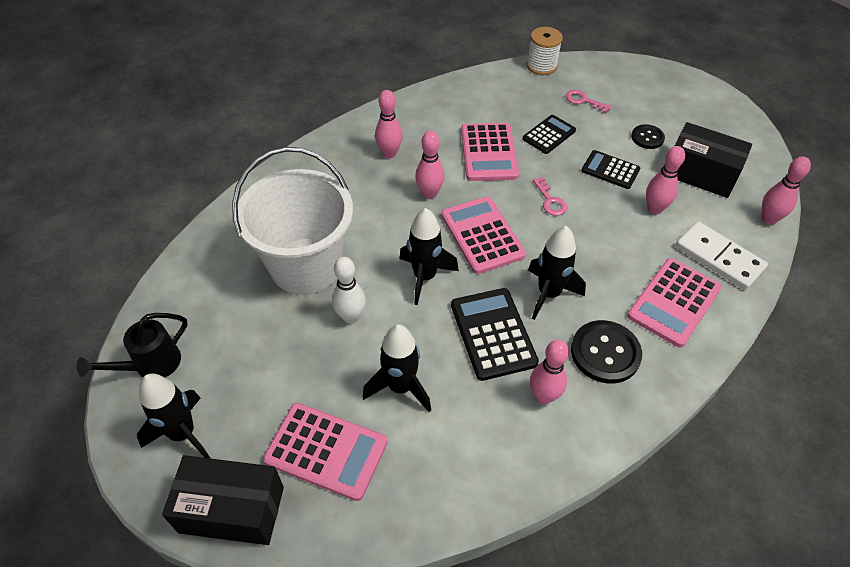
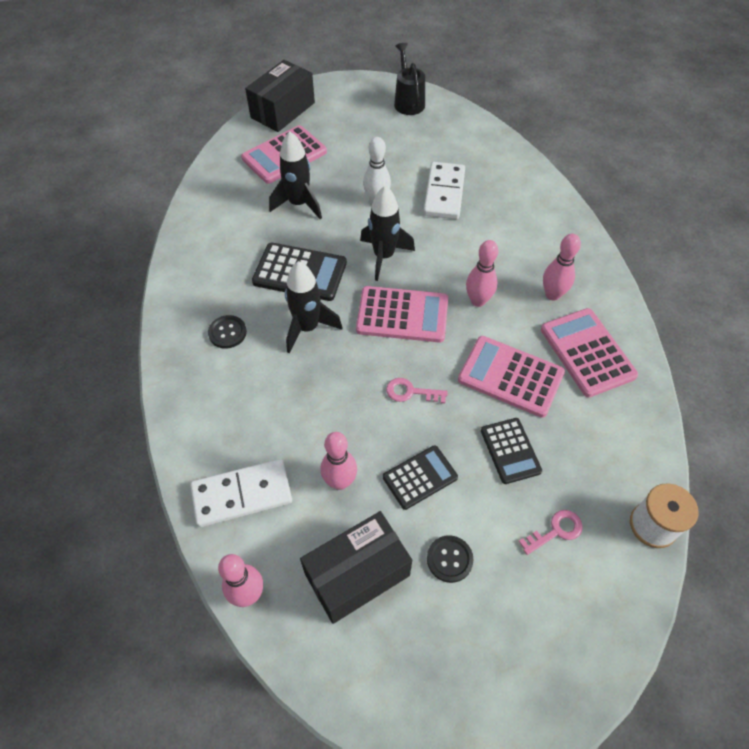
camera: 120 degrees right, 5 degrees up
(183, 433) = (347, 103): black rocket -> none
(306, 266) = (444, 193): white bucket -> white domino
(543, 396) = (227, 275): pink bowling pin -> none
(605, 353) = (227, 333): black button -> black button, size x0.60
(674, 302) = (229, 415): pink calculator -> pink calculator (587, 352)

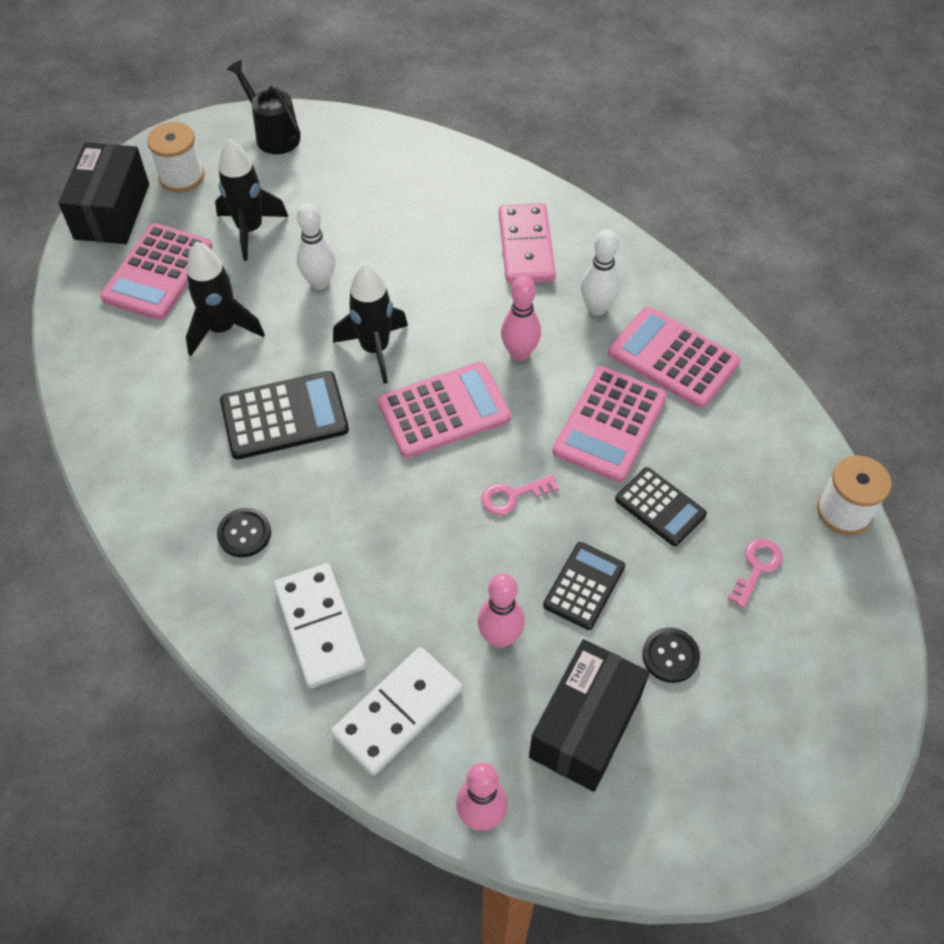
camera: 30 degrees left, 0 degrees up
(307, 328) = (341, 479): black rocket -> black rocket (250, 230)
(336, 106) = (182, 177): none -> white spool
(444, 193) = (396, 238): white domino -> white domino (319, 627)
(510, 376) = (610, 424): pink calculator -> pink calculator turned 60 degrees counterclockwise
(528, 234) = (526, 247): none -> pink domino
(552, 294) = (597, 308): pink bowling pin -> white bowling pin

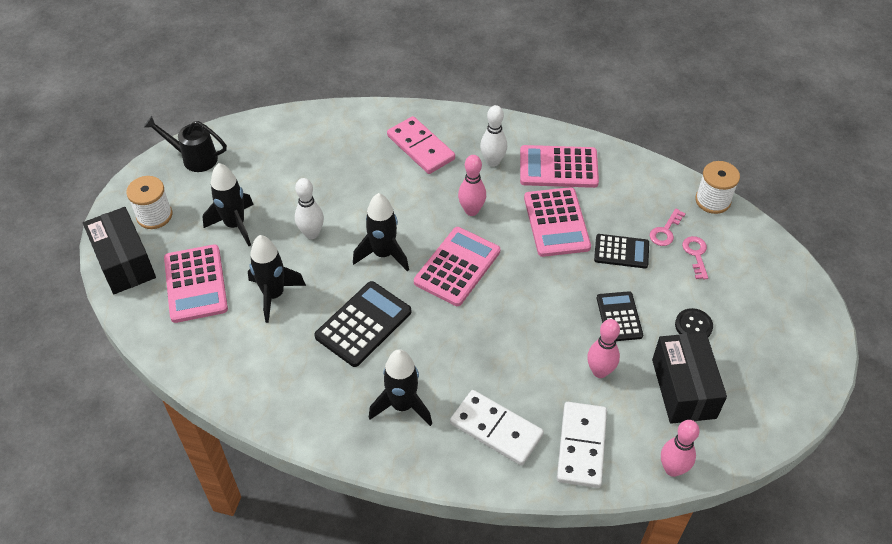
camera: 35 degrees left, 5 degrees down
(244, 533) = (402, 405): black button -> black rocket
(512, 496) = (538, 292): pink key -> pink key (665, 231)

